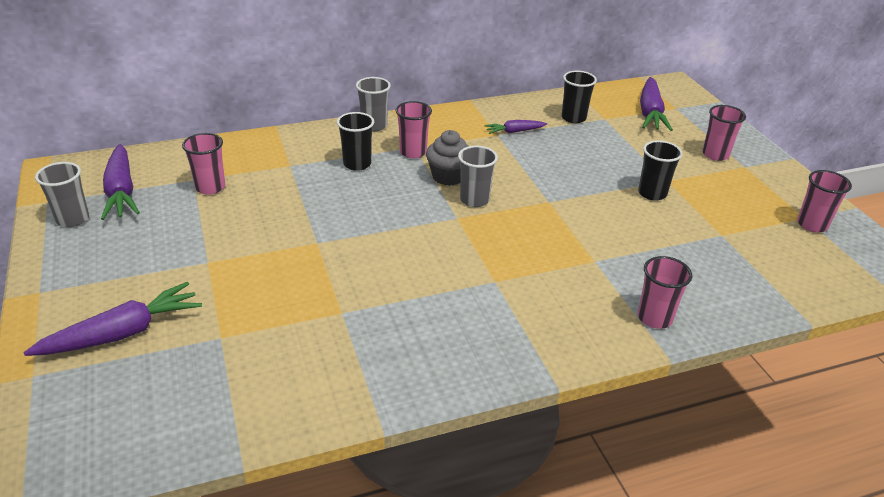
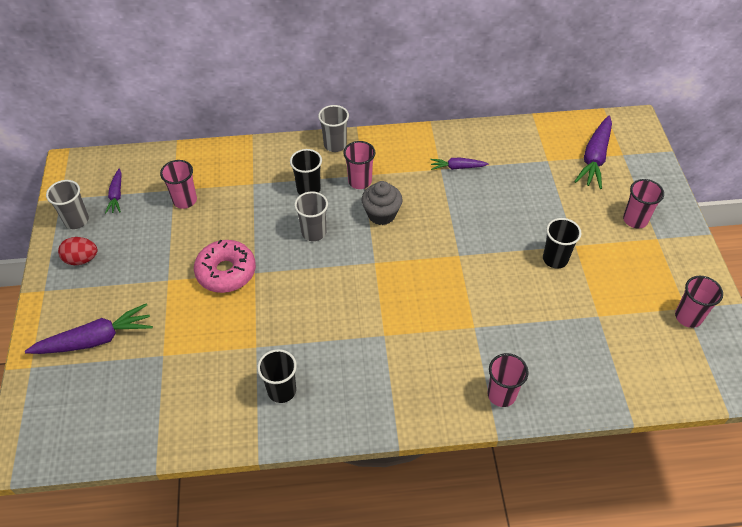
camera: 15 degrees right, 15 degrees up
(87, 255) = (82, 259): none -> red egg
(121, 191) = (116, 195): purple carrot -> purple carrot, size x0.55
(281, 246) = (226, 272): none -> pink donut
(474, 200) = (395, 244): grey cup -> grey cup (314, 232)
(573, 118) = (518, 156): black cup -> black cup (282, 390)

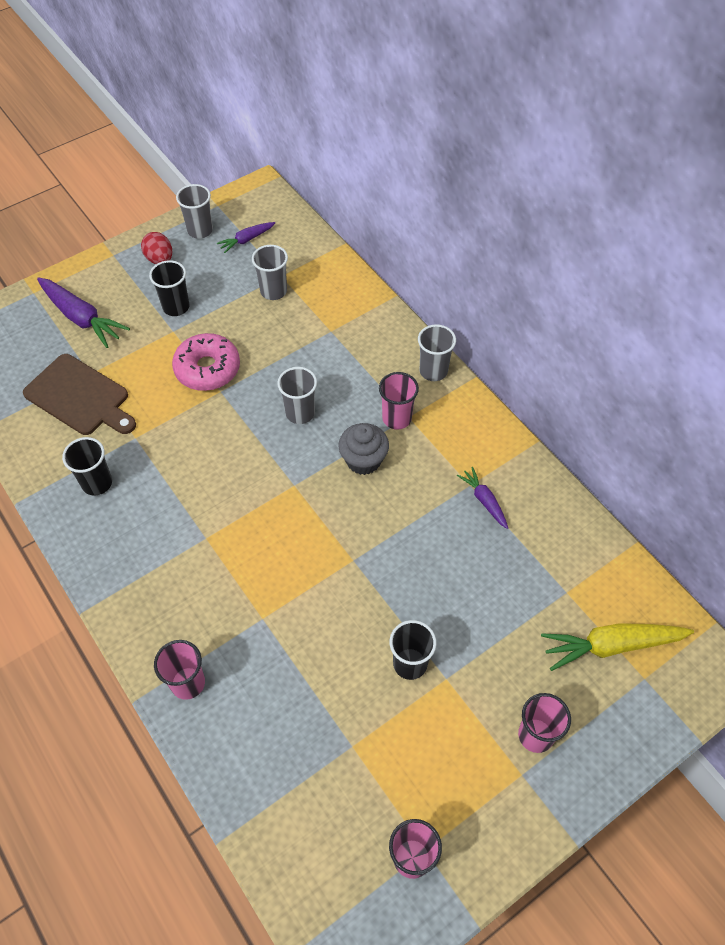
camera: 60 degrees right, 5 degrees up
(182, 371) = (80, 397): none -> brown cutting board
(185, 200) = (273, 291): pink cup -> grey cup
(308, 189) = (354, 380): black cup -> black cup (176, 307)
(595, 158) = (612, 646): purple carrot -> yellow carrot

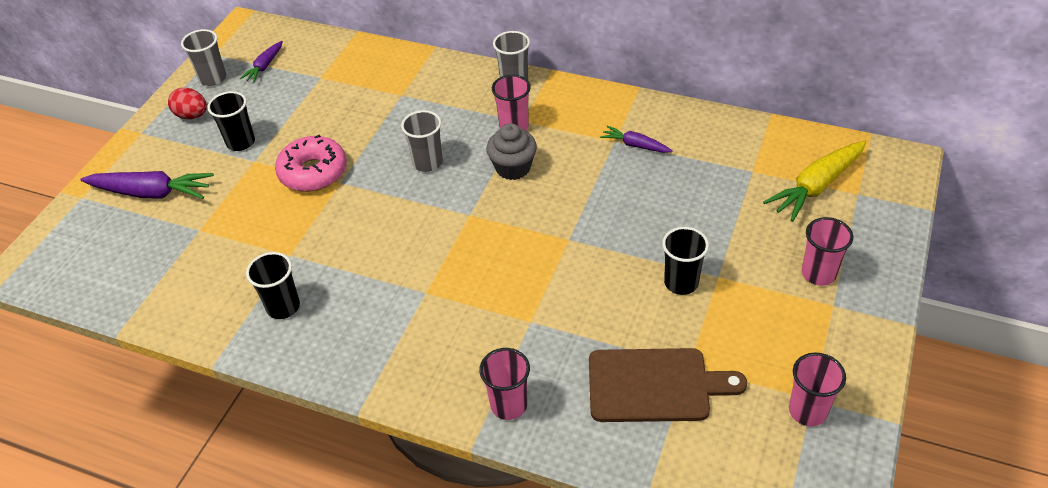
camera: 30 degrees left, 10 degrees down
(80, 397) = (205, 252): brown cutting board -> brown cutting board (655, 385)
(273, 291) = (324, 91): grey cup -> none

